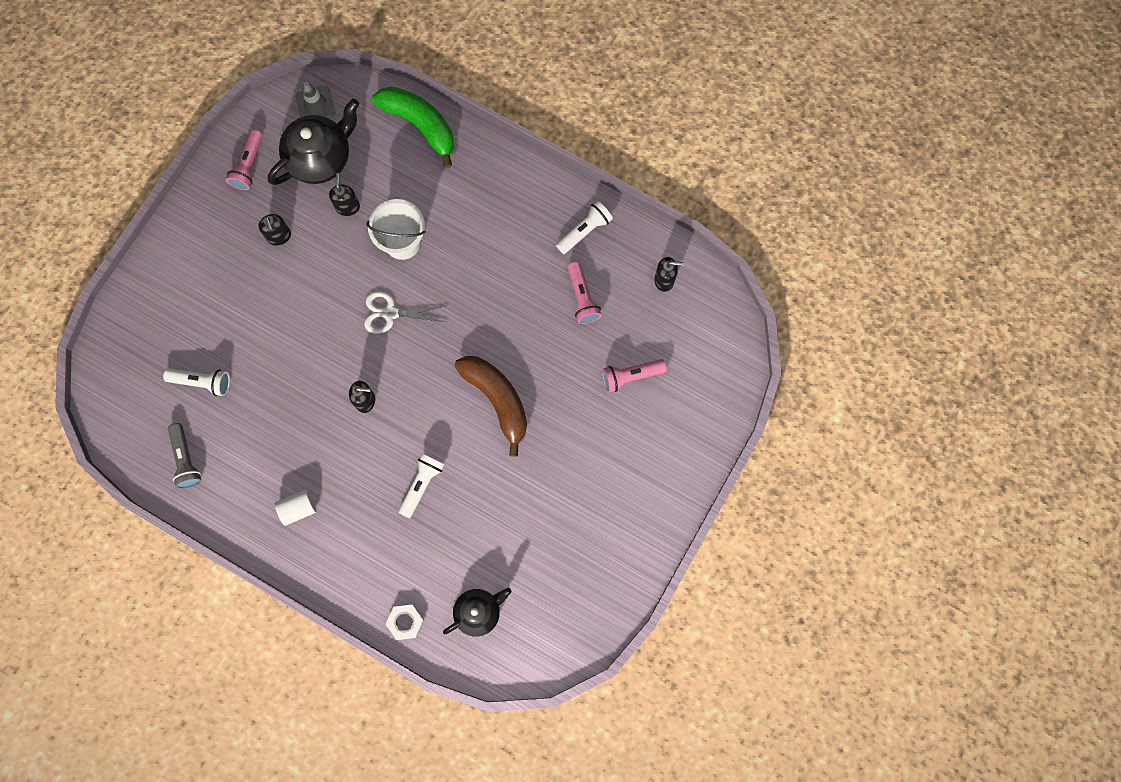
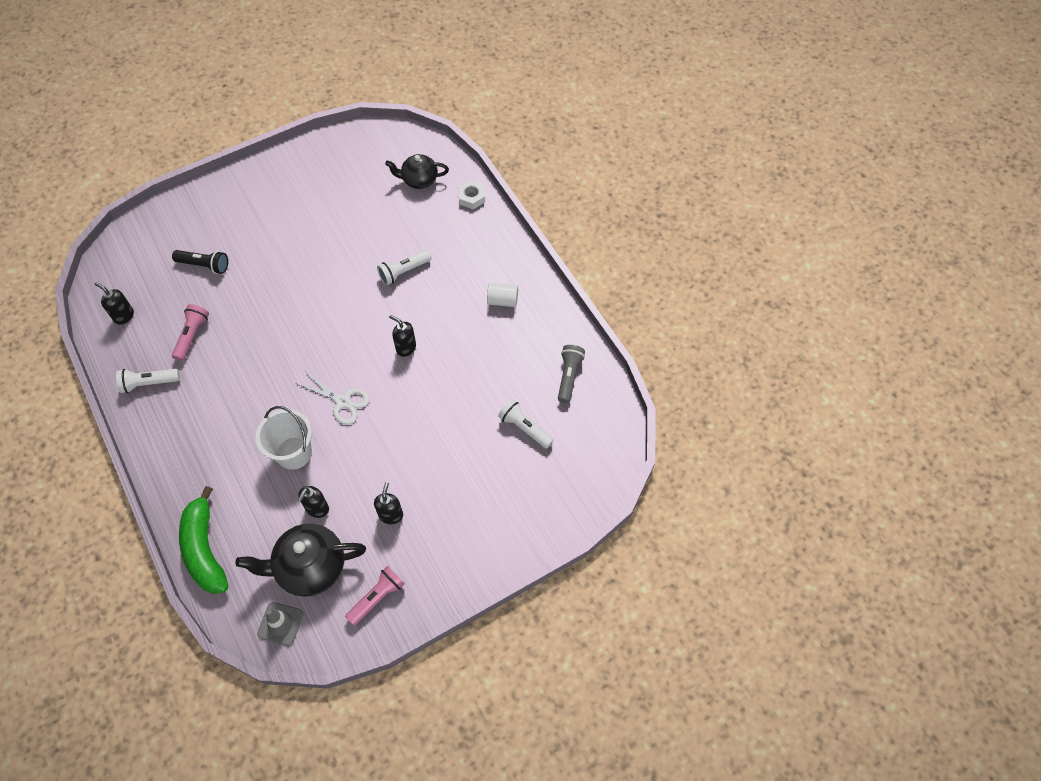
camera: 150 degrees left, 15 degrees down
(497, 400) = (309, 298): brown banana -> none
(631, 376) = (204, 265): pink flashlight -> black flashlight

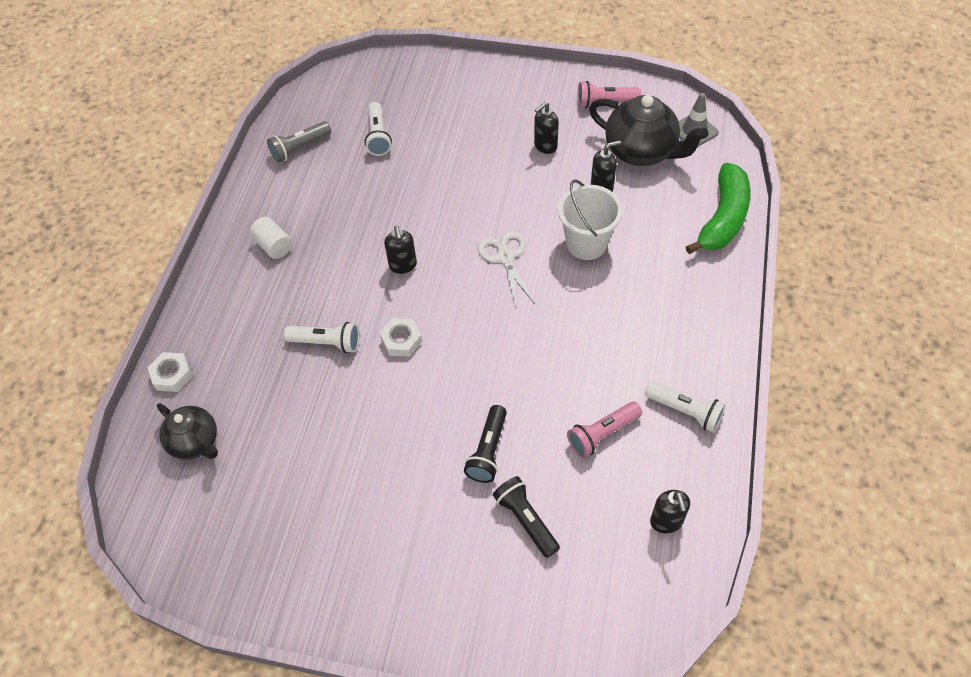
camera: 135 degrees left, 5 degrees down
(253, 282) = (488, 451): none -> black flashlight
(360, 303) = (401, 340): none -> white nut

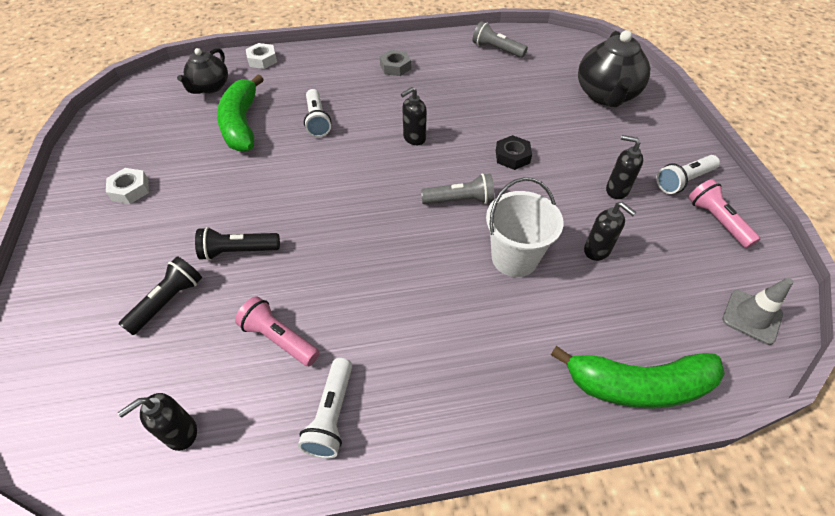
camera: 65 degrees right, 5 degrees down
(273, 246) = (395, 67): white cylinder -> grey nut
(290, 418) = (242, 124): none -> green banana
(378, 136) = (540, 84): white flashlight -> white flashlight (683, 181)
(401, 340) = (336, 161): white nut -> white nut (130, 190)
(469, 199) = (512, 156): none -> black nut
(505, 257) = (460, 200): white scissors -> grey flashlight
(641, 151) = (675, 272): black teapot -> black teapot (606, 95)

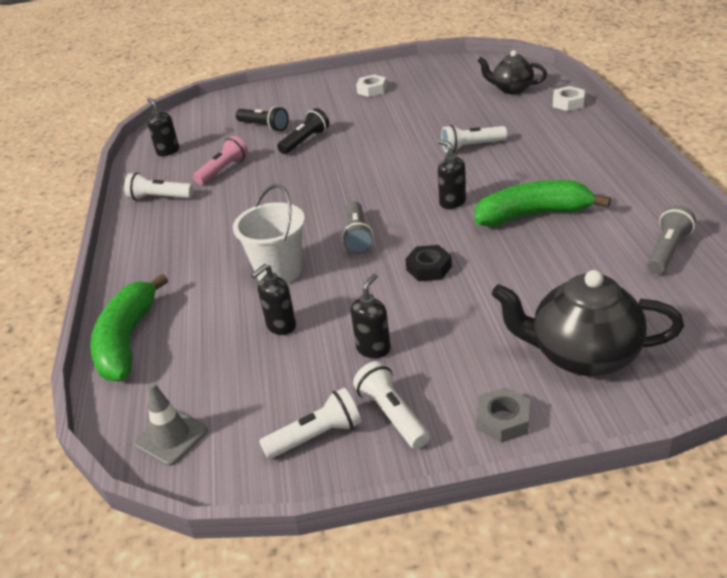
camera: 95 degrees right, 15 degrees down
(238, 251) = (305, 141): black flashlight -> black flashlight turned 45 degrees clockwise
(242, 124) = (459, 113): green banana -> green banana (533, 215)
(395, 67) = (587, 178): grey nut -> grey nut (503, 420)
(716, 221) = (316, 436): pink flashlight -> white flashlight

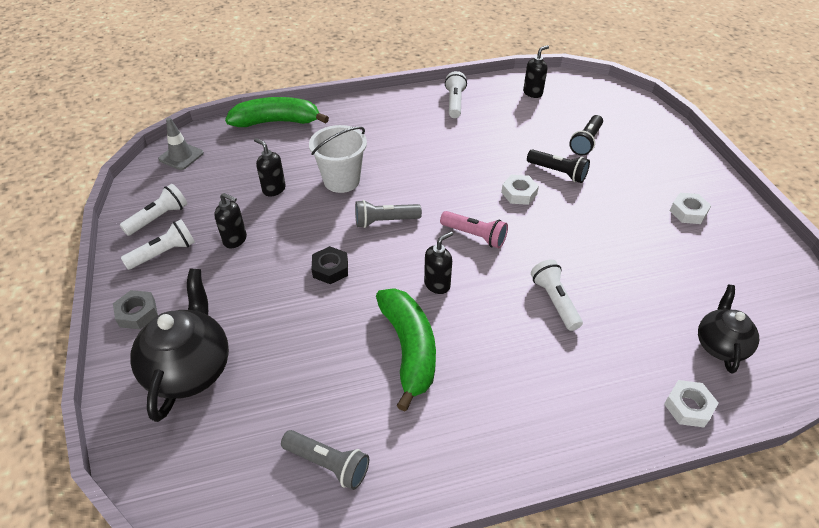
camera: 80 degrees right, 10 degrees up
(223, 170) = (500, 129): pink flashlight -> pink flashlight (475, 235)
(316, 436) = (158, 218): white flashlight -> white flashlight turned 105 degrees counterclockwise
(330, 161) = (519, 193): none -> white nut

